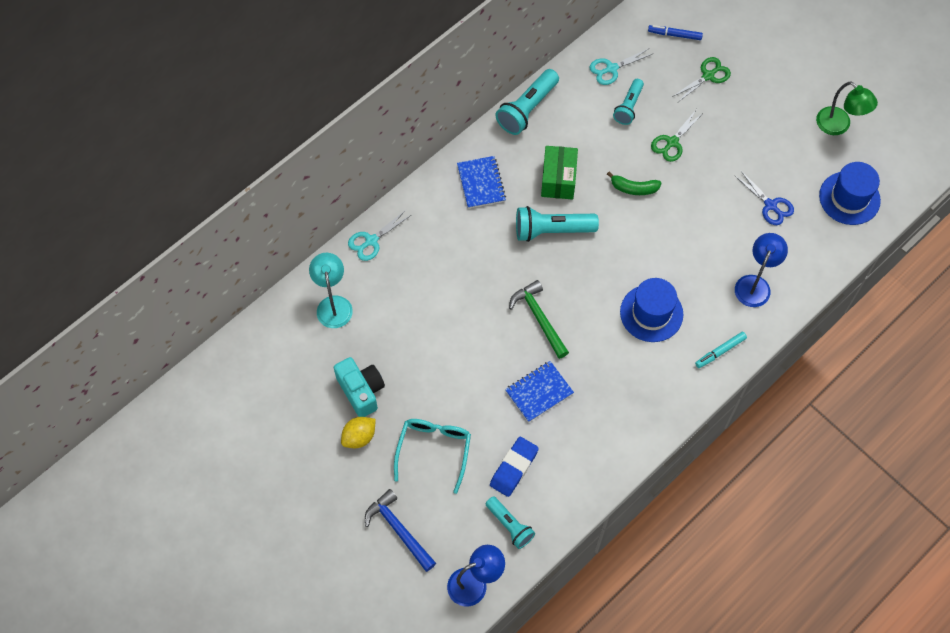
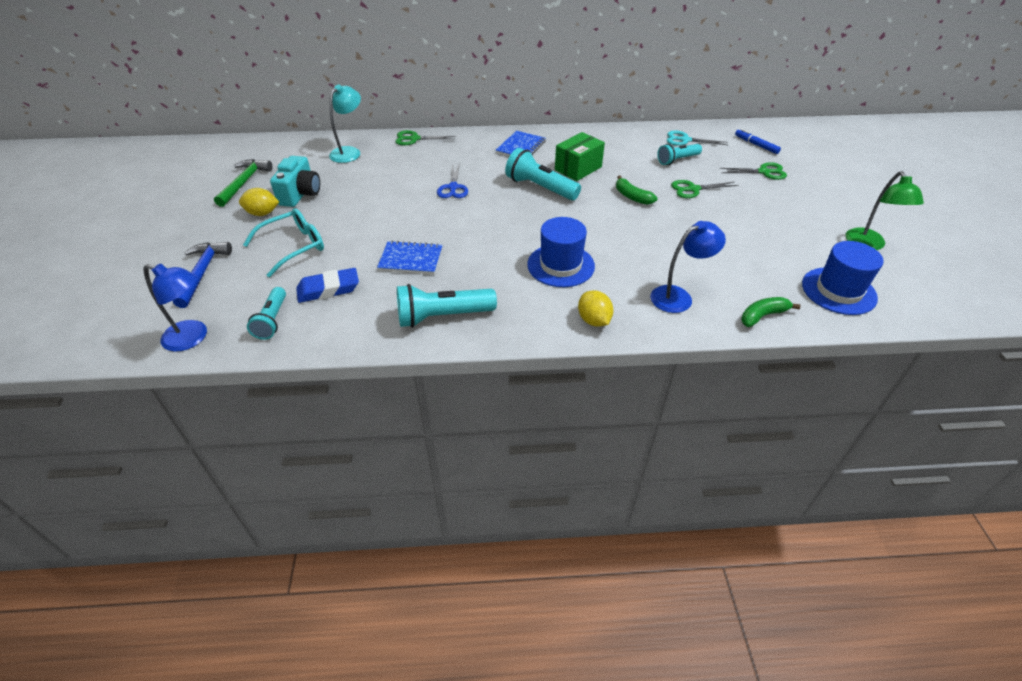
camera: 40 degrees right, 20 degrees down
(371, 241) = (414, 139): turquoise scissors -> green scissors
(527, 109) = (598, 132): turquoise flashlight -> turquoise flashlight (443, 316)
(539, 318) = (468, 223): green hammer -> green hammer (244, 182)
(720, 351) = (594, 320): turquoise marker -> yellow lemon
(770, 205) = (747, 258): blue scissors -> blue scissors (453, 187)
(819, 262) = (762, 316): none -> green banana

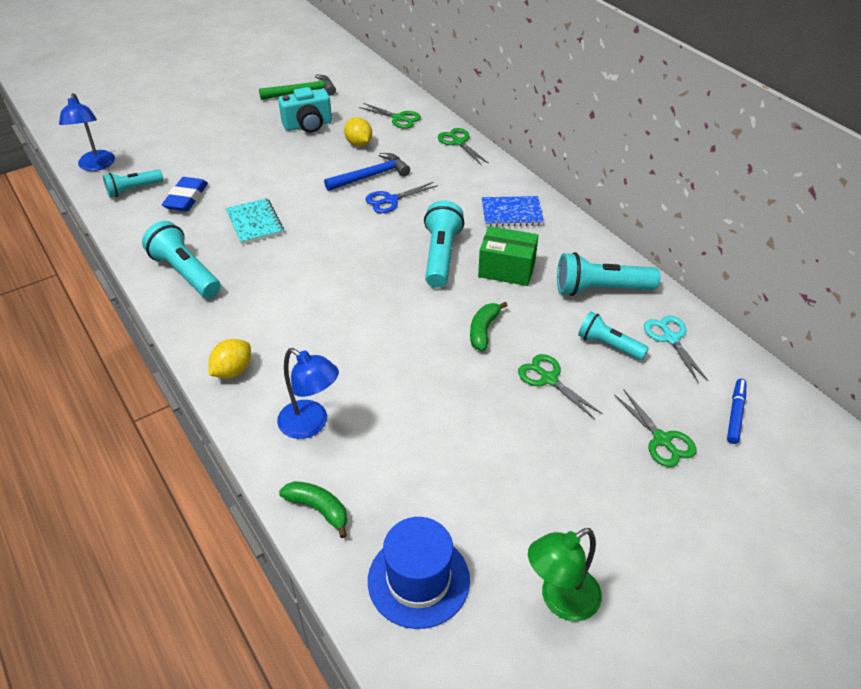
camera: 60 degrees right, 0 degrees up
(202, 273) = (171, 133): blue hammer -> blue hammer (371, 176)
(262, 213) = (266, 121): yellow lemon -> yellow lemon (359, 143)
(294, 246) = (232, 157): turquoise glasses -> none
(328, 289) = (186, 198): blue eraser -> blue eraser turned 60 degrees clockwise
(349, 152) = (398, 118): turquoise lamp -> green scissors
(411, 259) = (255, 223): blue notebook -> turquoise notebook
(560, 265) = (309, 318): blue hat -> none
(625, 145) = (600, 289): none -> turquoise flashlight

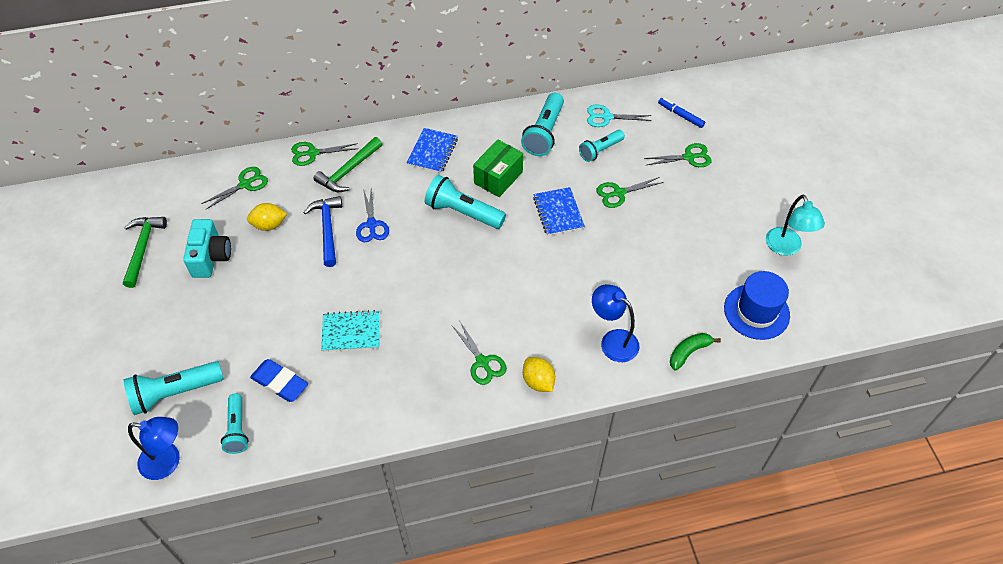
camera: 70 degrees left, 10 degrees up
(185, 273) = (398, 399): turquoise flashlight -> turquoise flashlight (175, 393)
(246, 320) = (482, 362): none -> green scissors
(311, 425) = (613, 341): blue lamp -> blue lamp turned 105 degrees counterclockwise
(450, 168) = (348, 171): none -> green hammer
(483, 330) = (558, 213): green banana -> blue notebook
(560, 600) = (786, 248): green lamp -> turquoise lamp

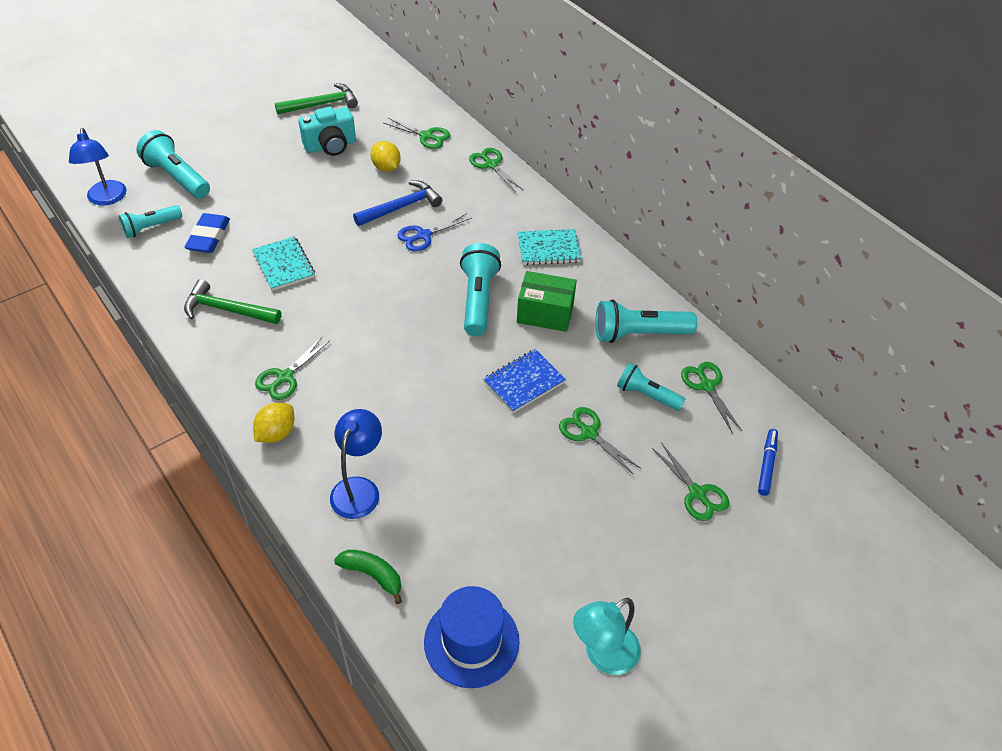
camera: 65 degrees right, 5 degrees down
(348, 171) = (484, 196): green hammer -> green hammer (227, 310)
(432, 152) = (548, 249): blue notebook -> turquoise notebook
(606, 117) = (707, 386): turquoise scissors -> green scissors

